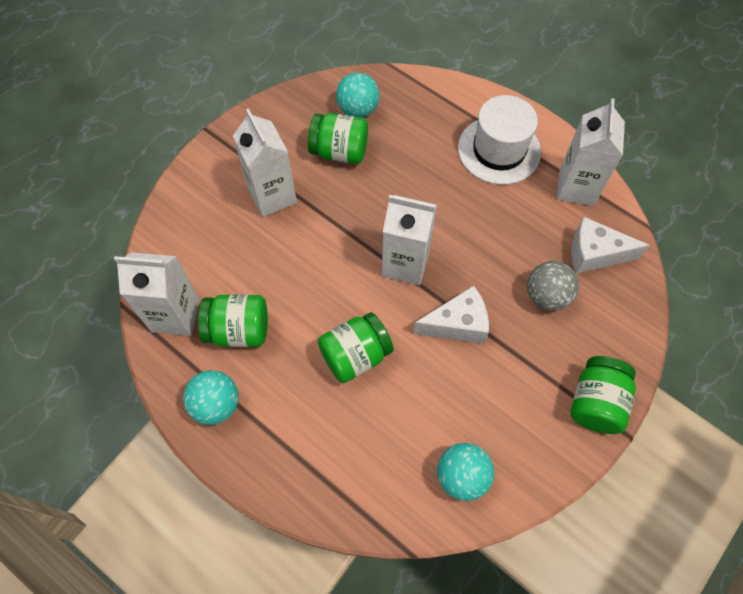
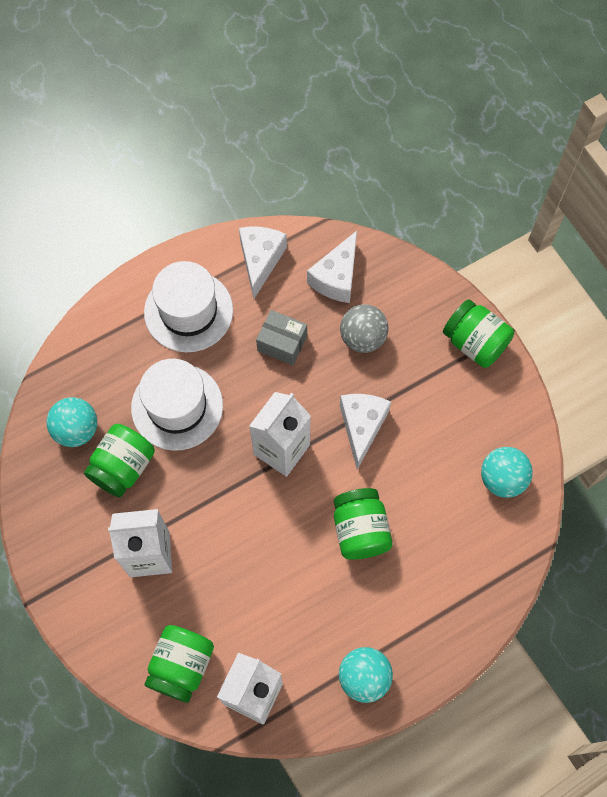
camera: 70 degrees left, 5 degrees up
(239, 330) = (293, 634): green jar -> green jar (181, 666)
(409, 171) = (177, 406): none -> white hat
(506, 231) = (282, 343): none -> grey box
(576, 187) = (260, 260): white carton -> white cheese

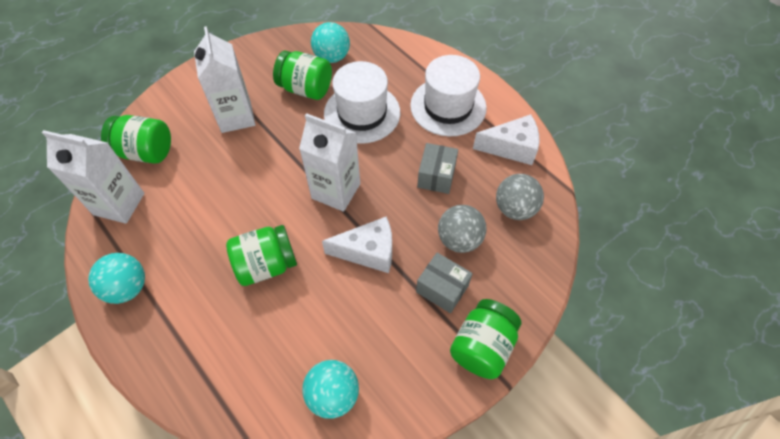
camera: 80 degrees right, 10 degrees down
(336, 277) = (515, 208): white cheese -> grey ball
(413, 364) = (442, 288): none -> grey box

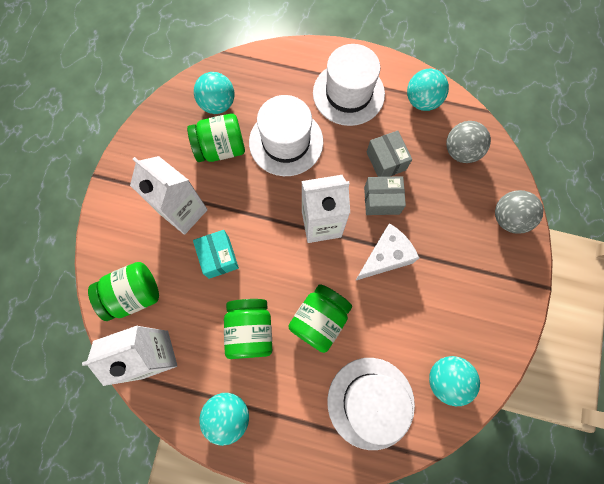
camera: 35 degrees left, 15 degrees up
(231, 165) = (219, 257): none -> turquoise box
(248, 363) = (370, 402): none -> white hat
(442, 288) = (458, 249): grey box -> grey box (381, 200)
(459, 239) = (441, 202): grey ball -> grey ball (508, 218)
(482, 346) = (514, 273): green jar -> green jar (250, 330)
(511, 148) = (422, 101): white cheese -> turquoise ball

